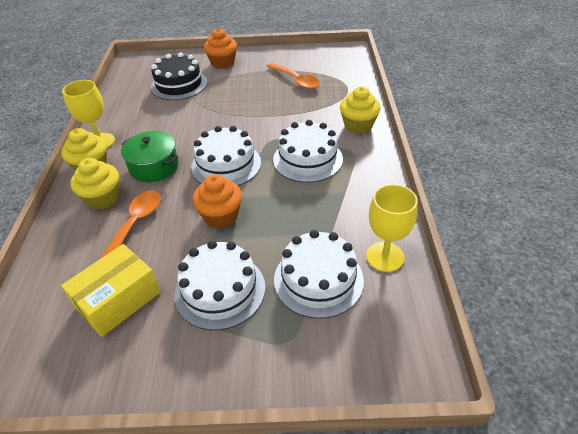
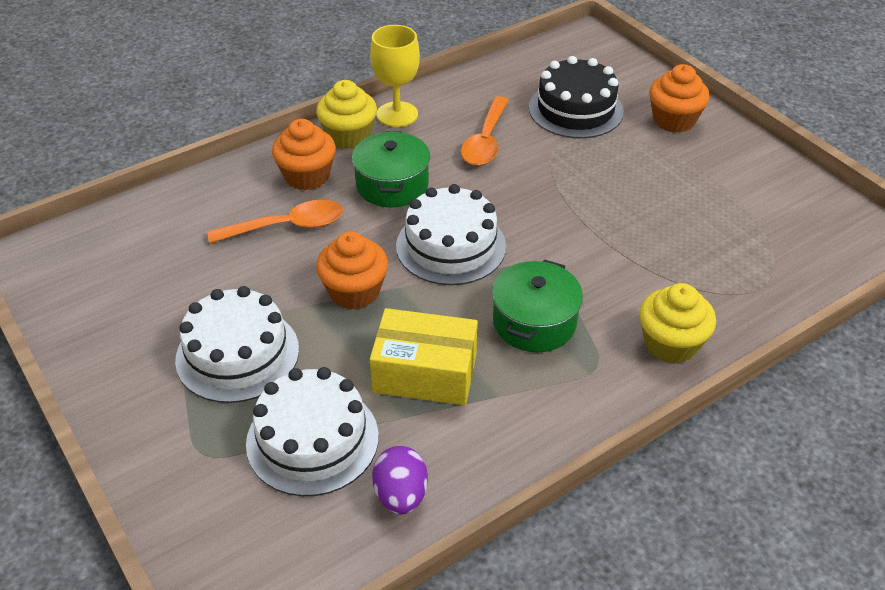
camera: 55 degrees right, 0 degrees up
(103, 198) = (307, 176): yellow cupcake -> orange cupcake
(118, 300) = (174, 278): yellow box -> yellow box (425, 373)
(296, 80) = (715, 218): orange spoon -> orange spoon (485, 141)
(307, 159) = (534, 322): white cake -> green pot
(385, 256) = (401, 495): yellow goblet -> purple egg

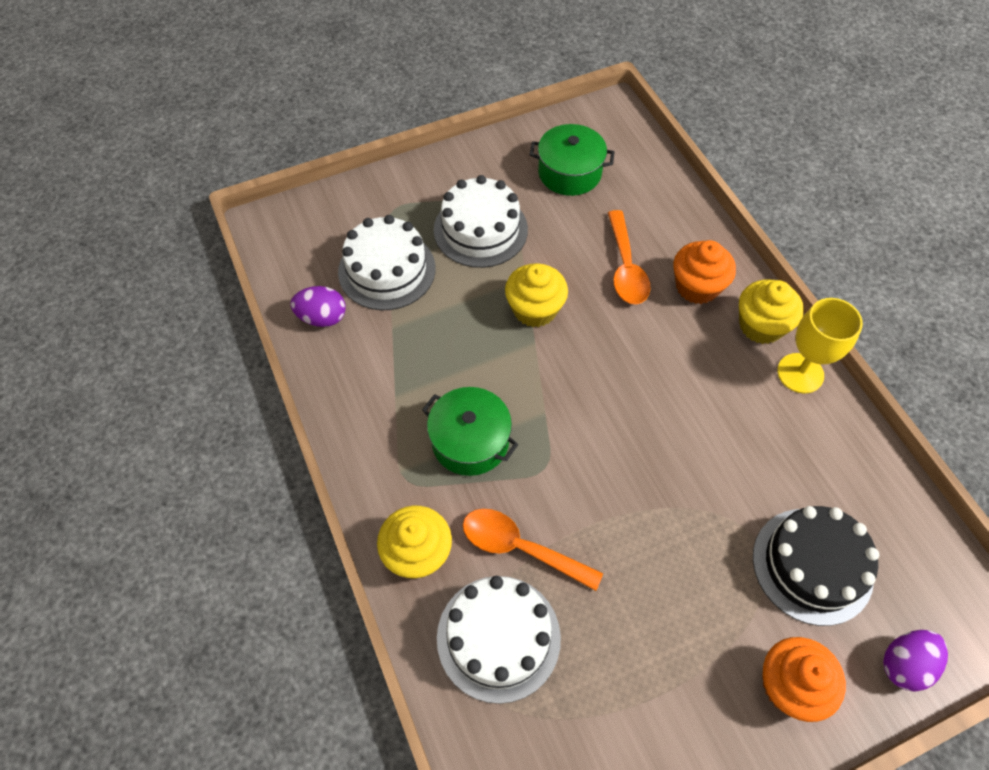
camera: 100 degrees right, 15 degrees up
(354, 291) = (535, 309): orange cupcake -> yellow cupcake
(392, 185) = (678, 354): green pot -> green pot (569, 173)
(425, 373) = (432, 348): yellow box -> none
(451, 246) = (582, 391): white cake -> white cake (498, 637)
(485, 141) = (749, 452): orange spoon -> orange spoon (520, 548)
(631, 72) = (904, 664): none -> purple egg

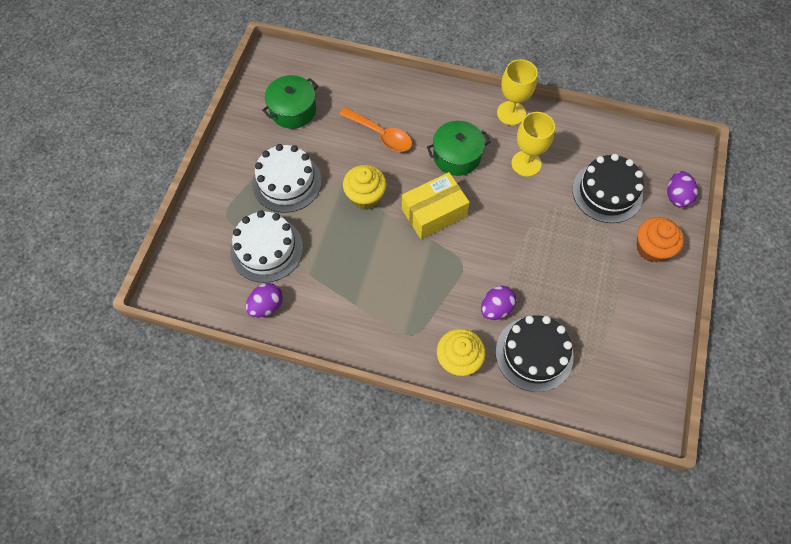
camera: 50 degrees left, 5 degrees up
(470, 441) = (416, 287): green pot -> green pot (456, 156)
(498, 637) = (534, 354): white cake -> black cake
(520, 548) = (496, 308): orange spoon -> purple egg
(581, 389) = (434, 212): none -> yellow box
(697, 287) = (423, 113): orange cupcake -> none
(749, 439) = (526, 163): none -> yellow goblet
(761, 325) = (471, 106): yellow cupcake -> none

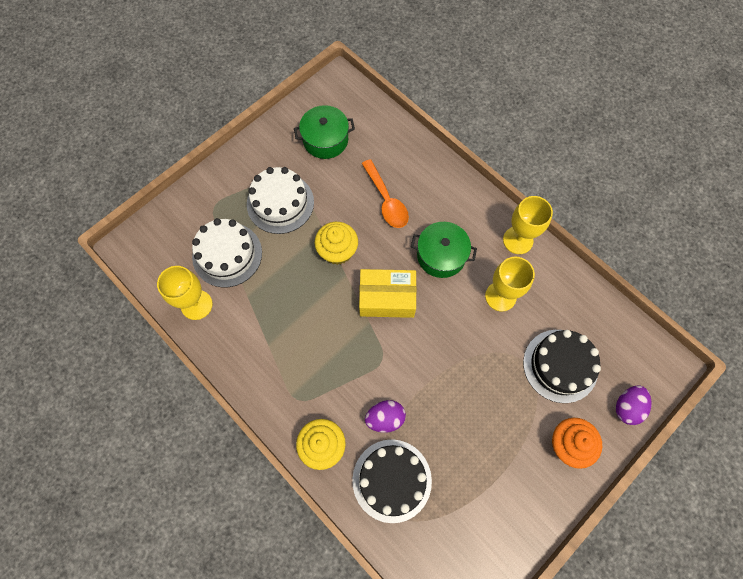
camera: 30 degrees right, 5 degrees up
(266, 306) = (196, 305): purple egg -> yellow goblet

